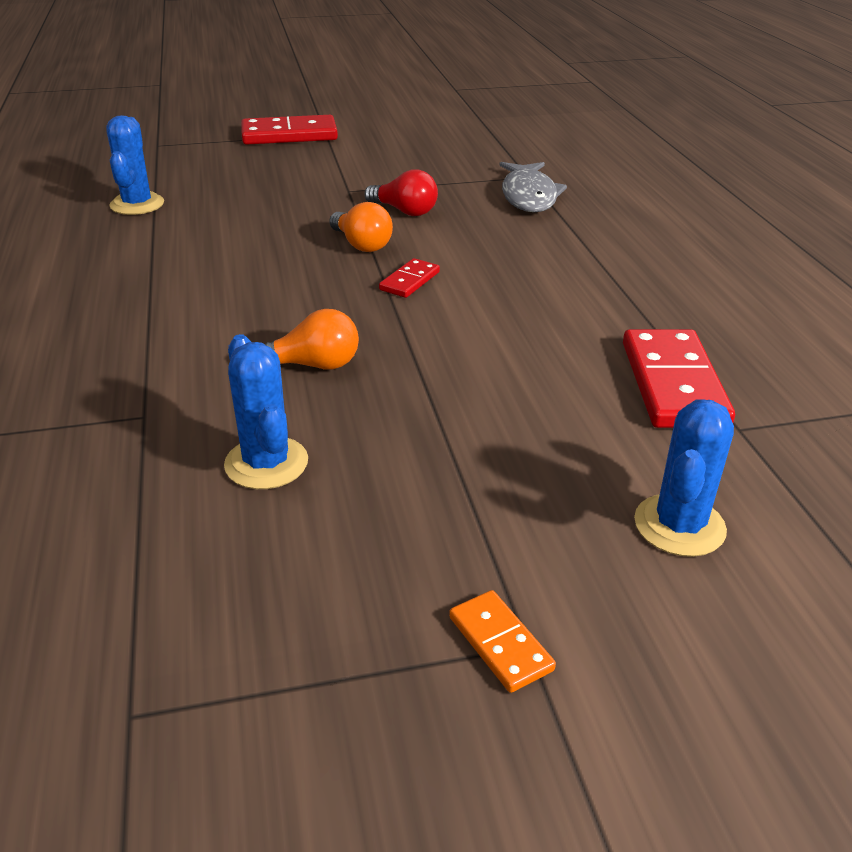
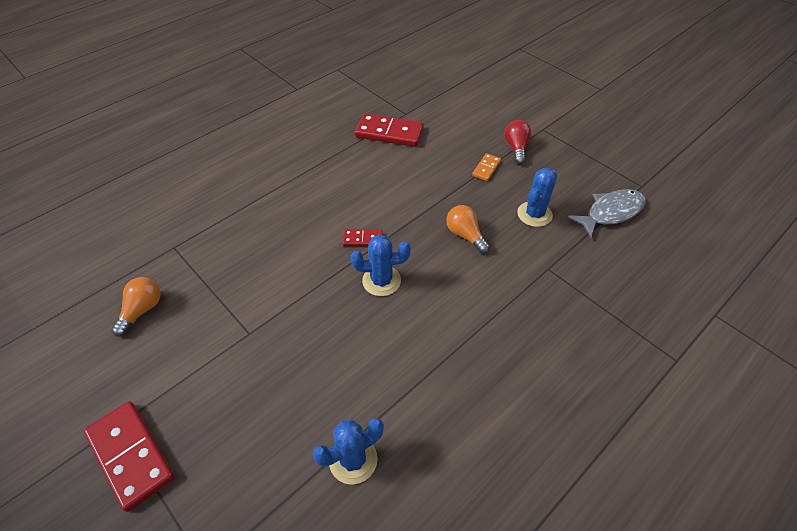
camera: 120 degrees left, 15 degrees up
(361, 245) = (333, 280): orange light bulb -> orange light bulb (142, 310)
(404, 211) = (270, 284): red light bulb -> red light bulb (516, 148)
(500, 643) = (547, 133): orange domino -> orange domino (486, 168)
(529, 196) = (211, 235): grey fish -> grey fish (611, 212)
(673, 384) = (389, 133): red domino -> red domino turned 45 degrees clockwise
(679, 525) = (469, 115): blue cactus -> blue cactus (381, 281)

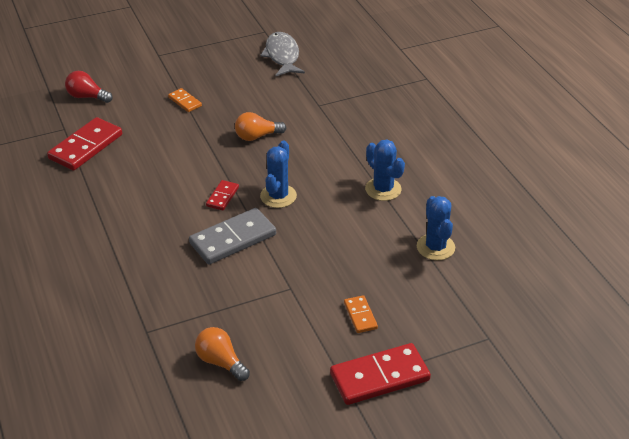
camera: 70 degrees left, 10 degrees down
(220, 409) = (360, 316): none -> orange domino
(306, 266) = (233, 239): none -> grey domino
(516, 148) = (171, 77): red light bulb -> red light bulb (87, 97)
(534, 214) = (258, 93): blue cactus -> blue cactus (383, 189)

